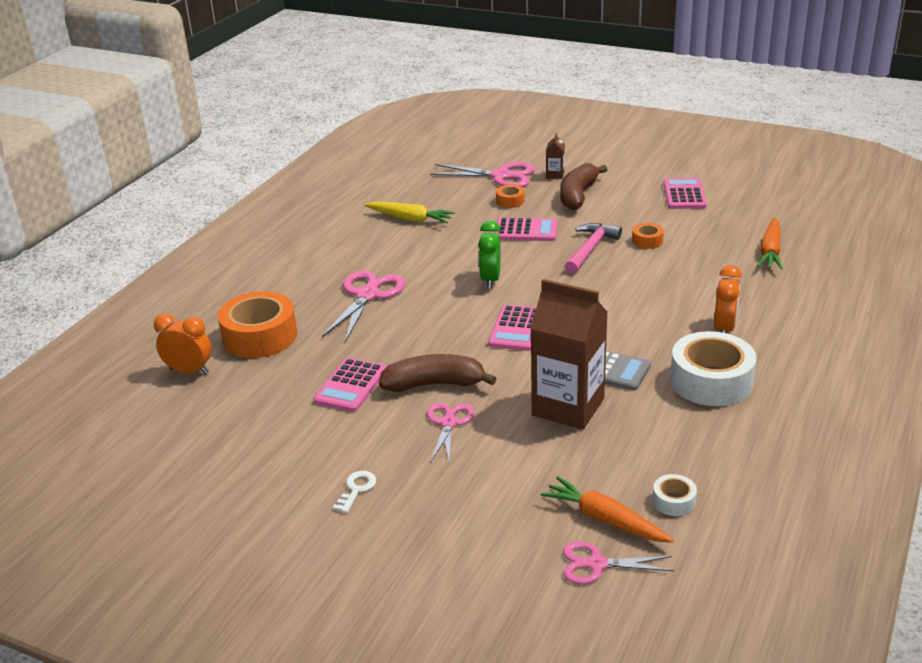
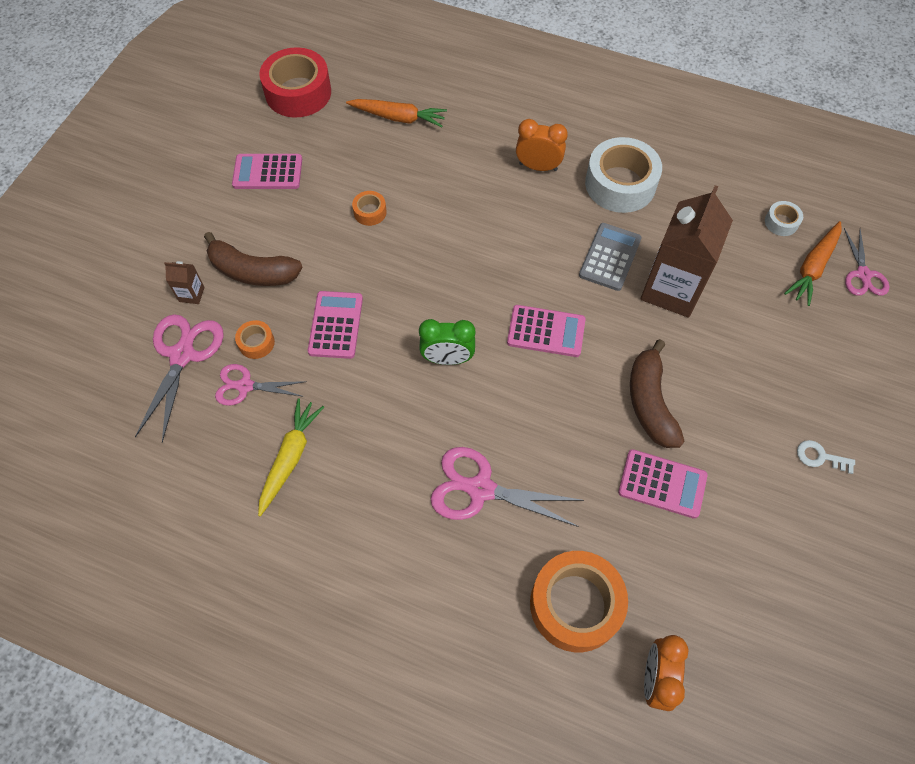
camera: 95 degrees left, 30 degrees up
(448, 423) = (710, 386): pink scissors -> pink scissors (245, 386)
(590, 249) = (384, 263): pink hammer -> none
(786, 202) = (298, 92): none -> red tape

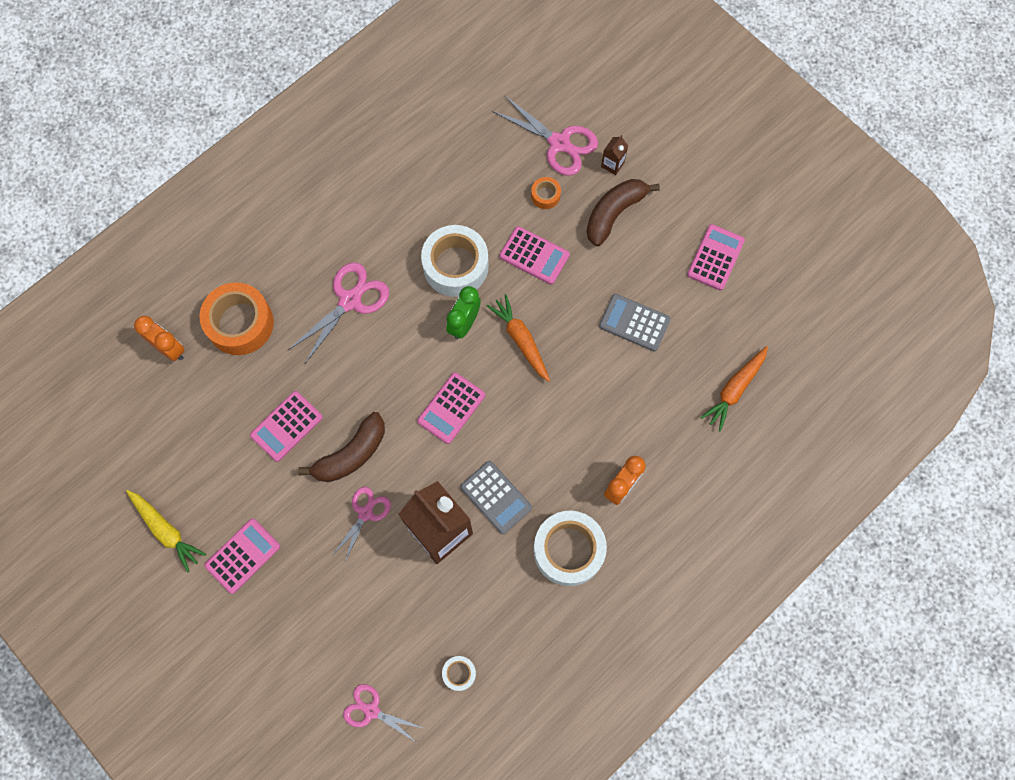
camera: 115 degrees right, 10 degrees up
(245, 386) = (511, 176): pink scissors -> pink scissors (365, 513)
(290, 458) = (439, 187): yellow carrot -> yellow carrot (166, 531)
(298, 92) = (803, 314): red tape -> none
(370, 212) = (634, 323): orange tape -> grey calculator
(383, 396) = (455, 266): none -> white tape
(650, 403) = (351, 454): brown banana -> brown banana turned 120 degrees clockwise
(813, 267) = (400, 669): orange carrot -> orange carrot (521, 340)
(820, 457) = (243, 556): white key -> pink calculator

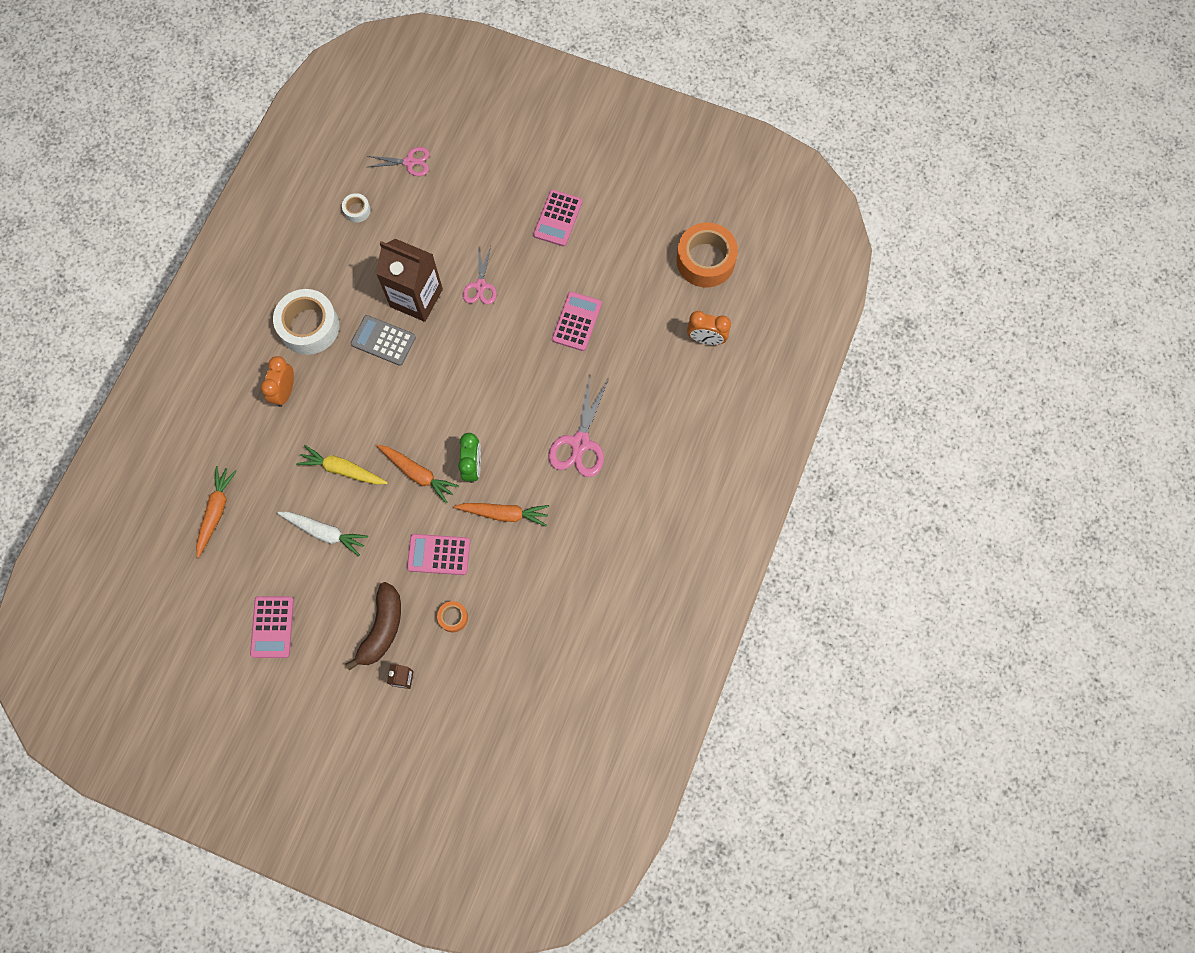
camera: 155 degrees right, 0 degrees up
(166, 531) = (625, 211): yellow carrot -> yellow carrot (343, 469)
(240, 323) = (661, 384): orange tape -> orange tape (705, 260)
(351, 454) = (514, 323): brown banana -> none
(451, 408) = (451, 392): pink calculator -> none
(455, 266) = (504, 514): white tape -> orange carrot
(559, 143) = (463, 677): pink scissors -> none
(634, 323) = (325, 532): grey calculator -> white carrot

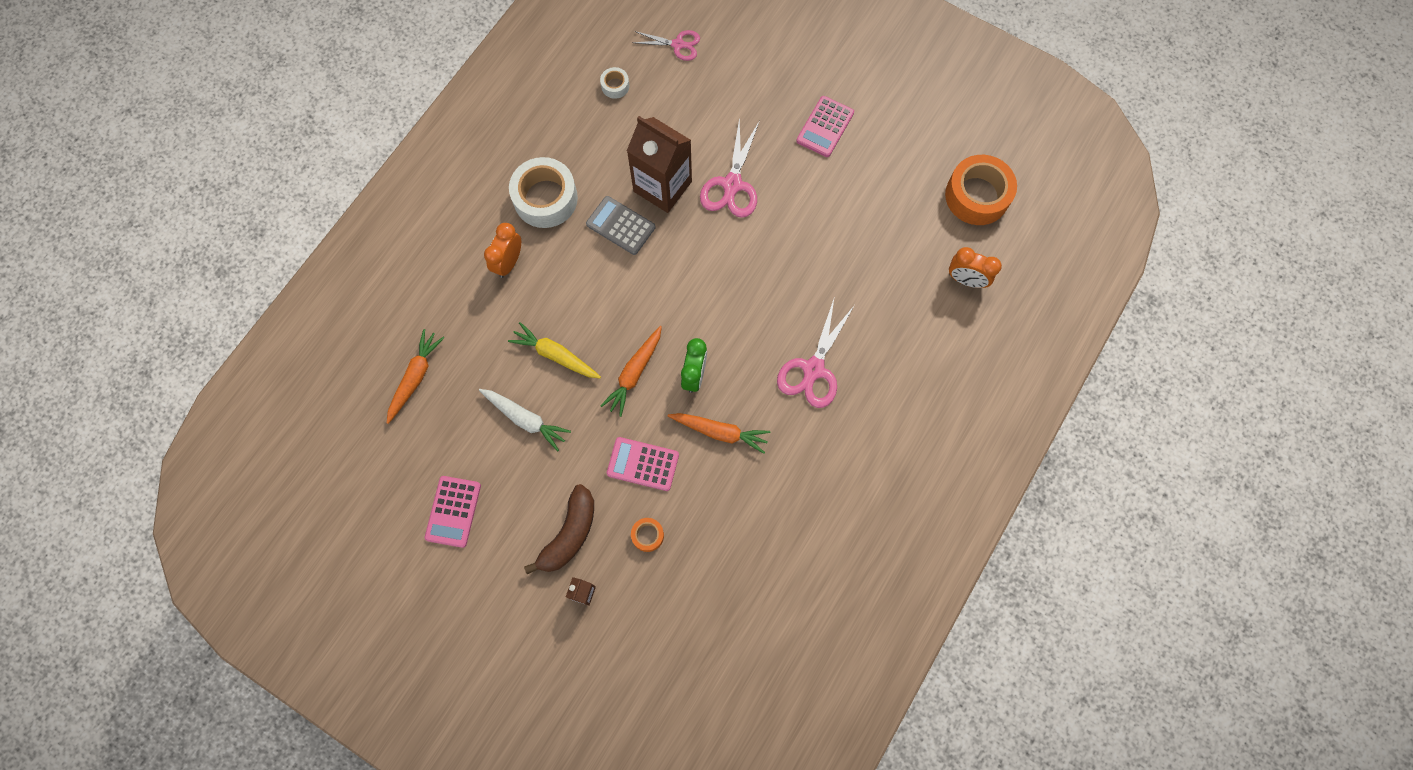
camera: 10 degrees right, 0 degrees up
(418, 474) = (634, 373): orange carrot -> orange carrot turned 75 degrees clockwise
(480, 286) = (732, 184): pink scissors -> pink scissors, size x1.58
(577, 321) = (829, 239): pink calculator -> none

